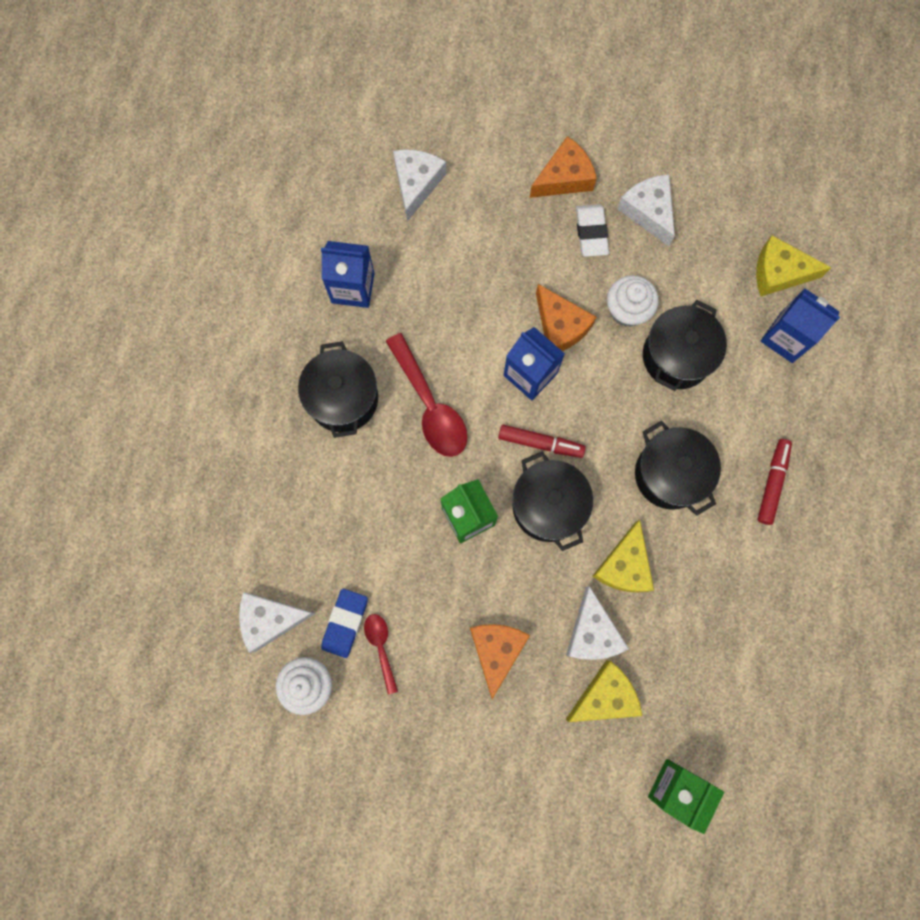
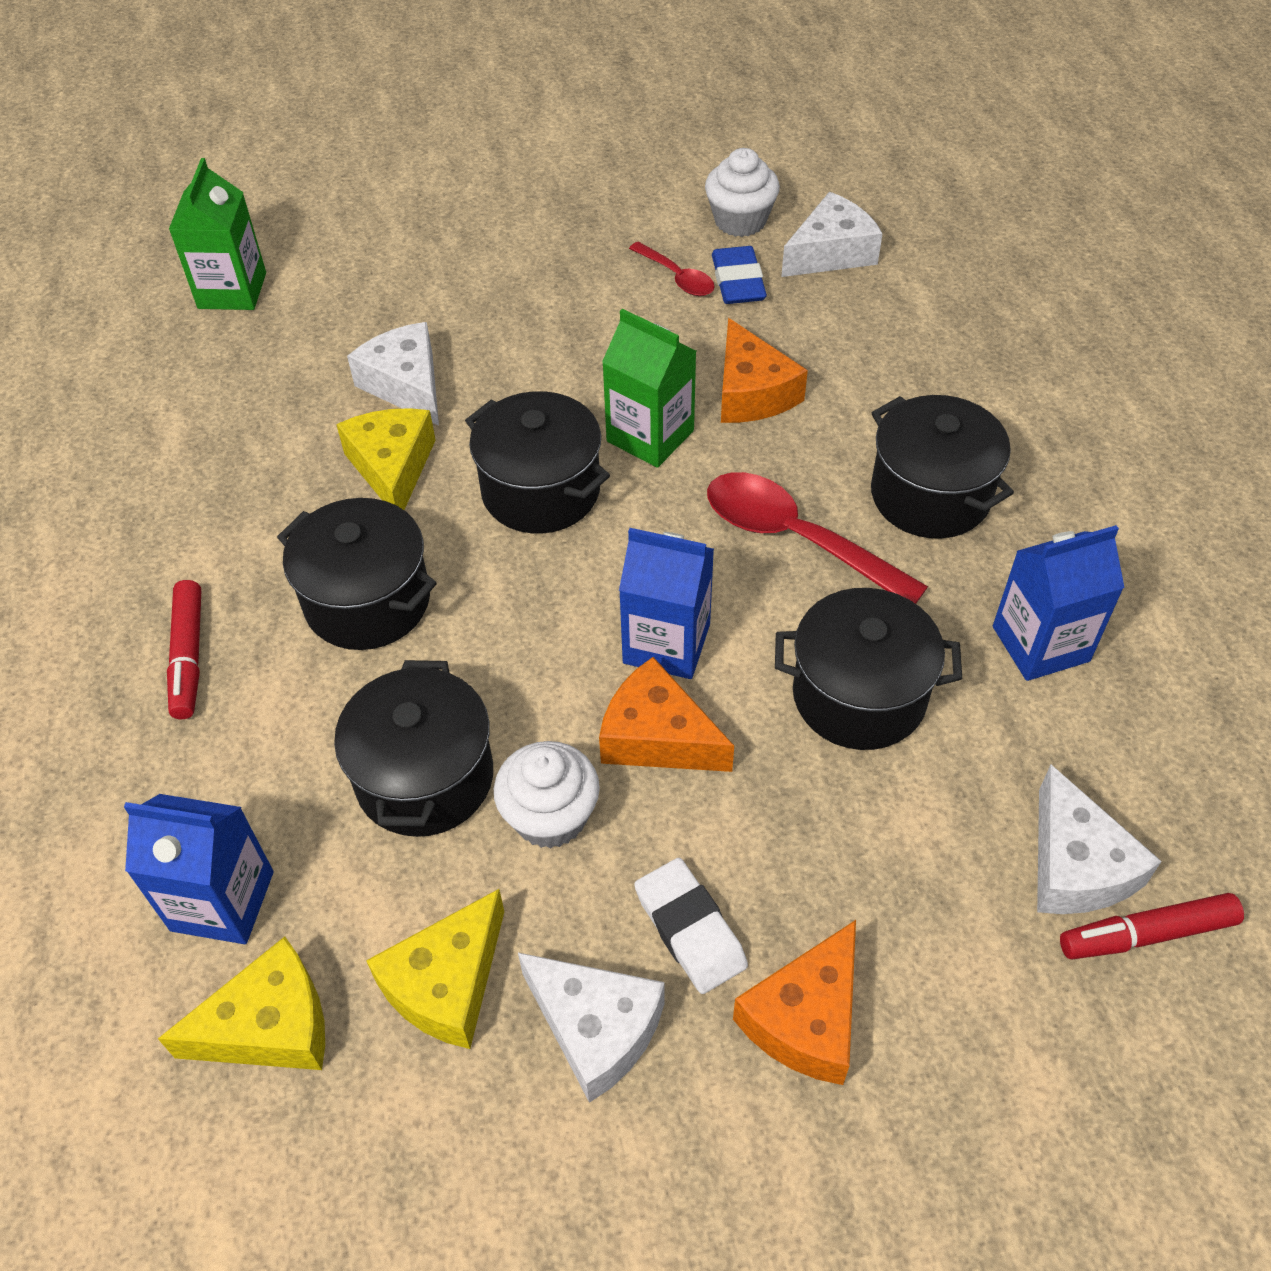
camera: 155 degrees right, 25 degrees down
(455, 302) = (859, 695): none -> black pot
(496, 650) = (527, 325): orange cheese -> orange cheese (752, 392)
(540, 443) = (595, 560): red marker -> red marker (1146, 934)
(605, 696) = (360, 335): yellow cheese -> yellow cheese (447, 984)

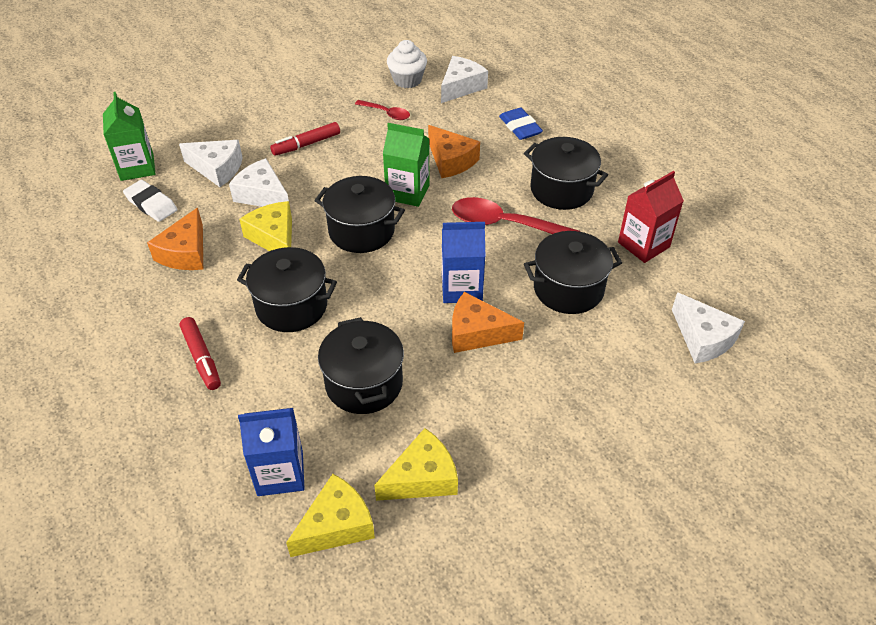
camera: 20 degrees left, 5 degrees down
(447, 984) = (422, 477): yellow cheese -> yellow cheese turned 135 degrees counterclockwise
(550, 816) = (439, 384): white cupcake -> none
(596, 1028) = (508, 476): white cheese -> white cheese (217, 169)
(690, 929) = (534, 417): white eraser -> white eraser (151, 204)
(738, 281) = (419, 109): blue eraser -> blue eraser (520, 127)
(806, 1018) = (609, 441): orange cheese -> orange cheese (185, 252)
(1040, 644) = (643, 245): blue carton -> red carton
(1146, 934) = (747, 359): red marker -> red marker (306, 144)

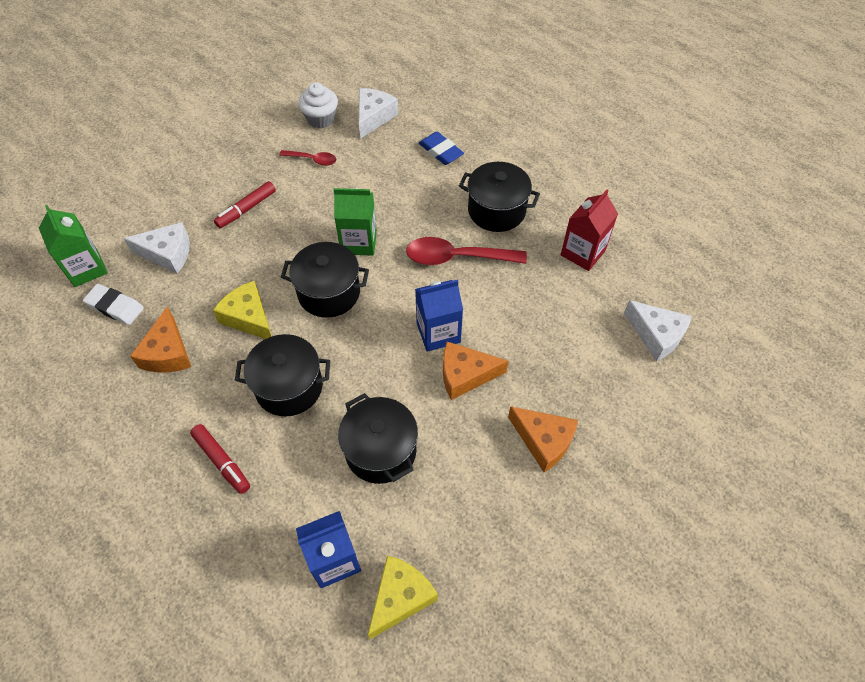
camera: 15 degrees left, 10 degrees up
(262, 195) = (222, 273): white cheese -> none
(422, 477) = (460, 531): yellow cheese -> none
(451, 160) = (388, 200): orange cheese -> orange cheese (543, 441)
(568, 289) = (531, 312): black pot -> none

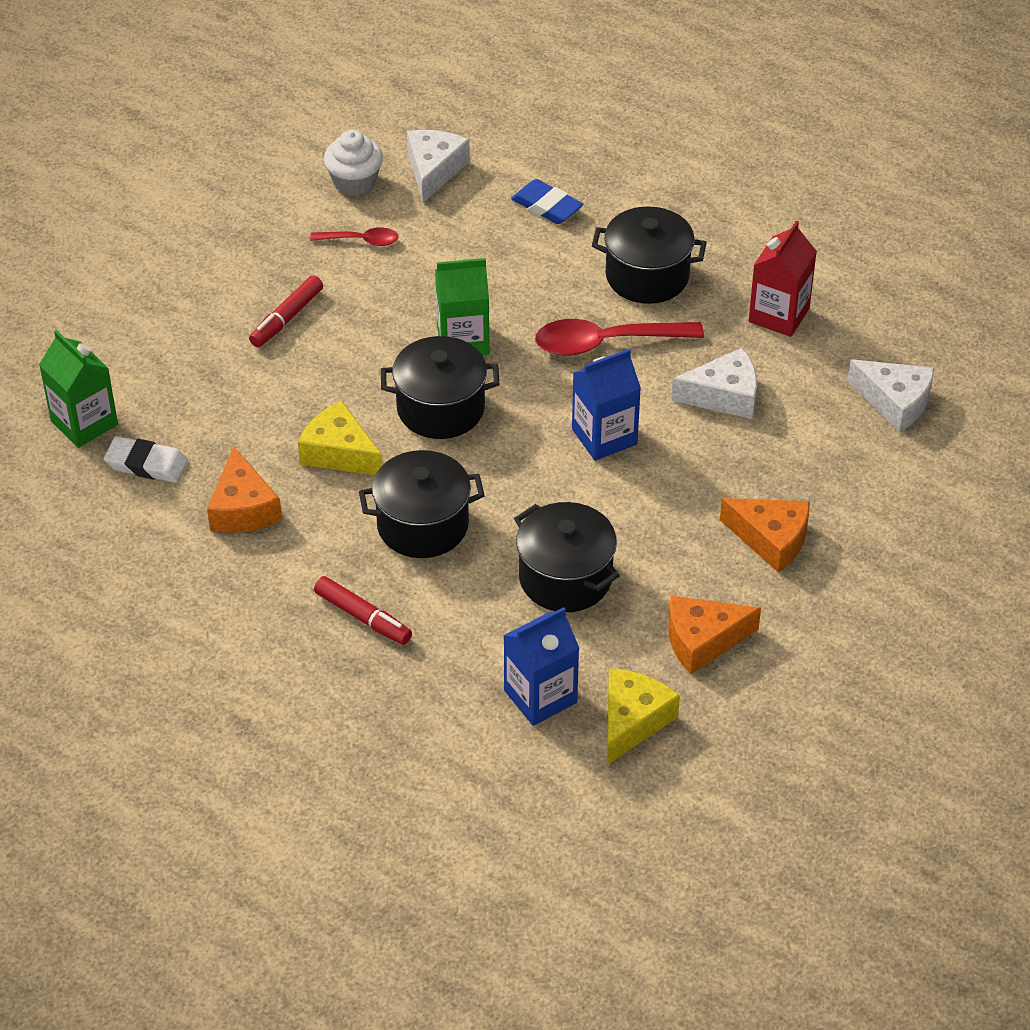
camera: 10 degrees left, 10 degrees down
(168, 253) = (194, 389): white cheese -> white cheese (724, 396)
(465, 375) = (653, 481): orange cheese -> orange cheese (702, 640)

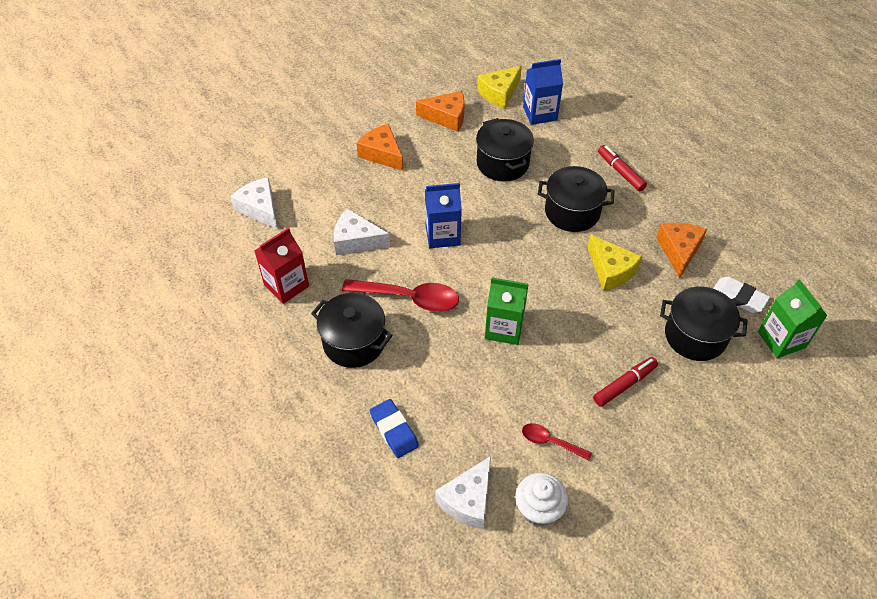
camera: 160 degrees left, 5 degrees up
(440, 408) = (536, 282): black pot -> black pot (695, 336)

